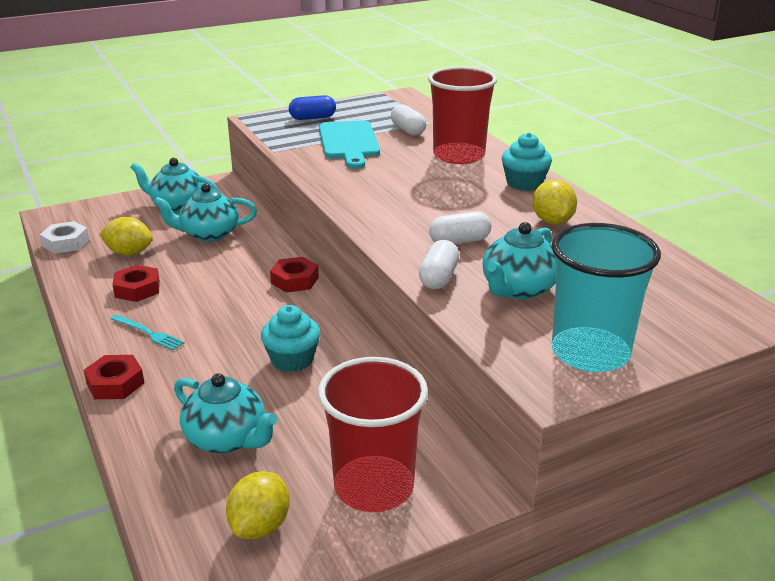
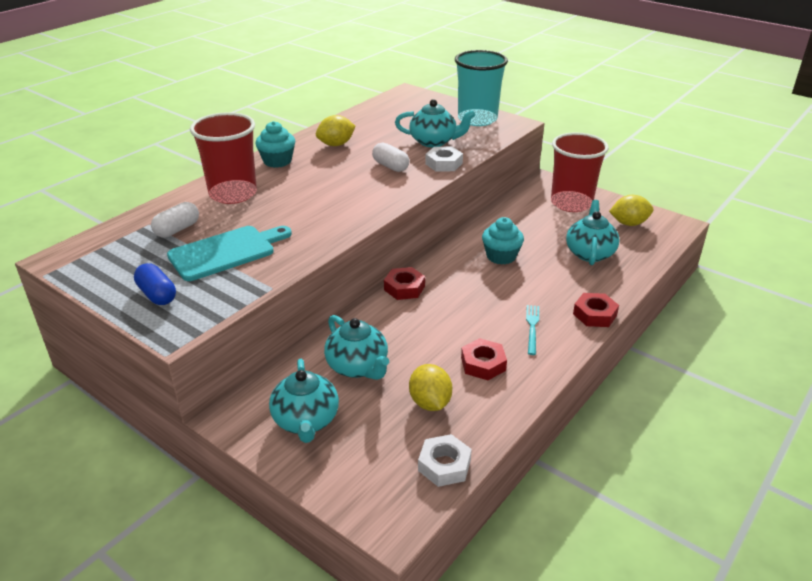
camera: 115 degrees left, 5 degrees up
(438, 278) = (444, 164): white capsule -> white nut

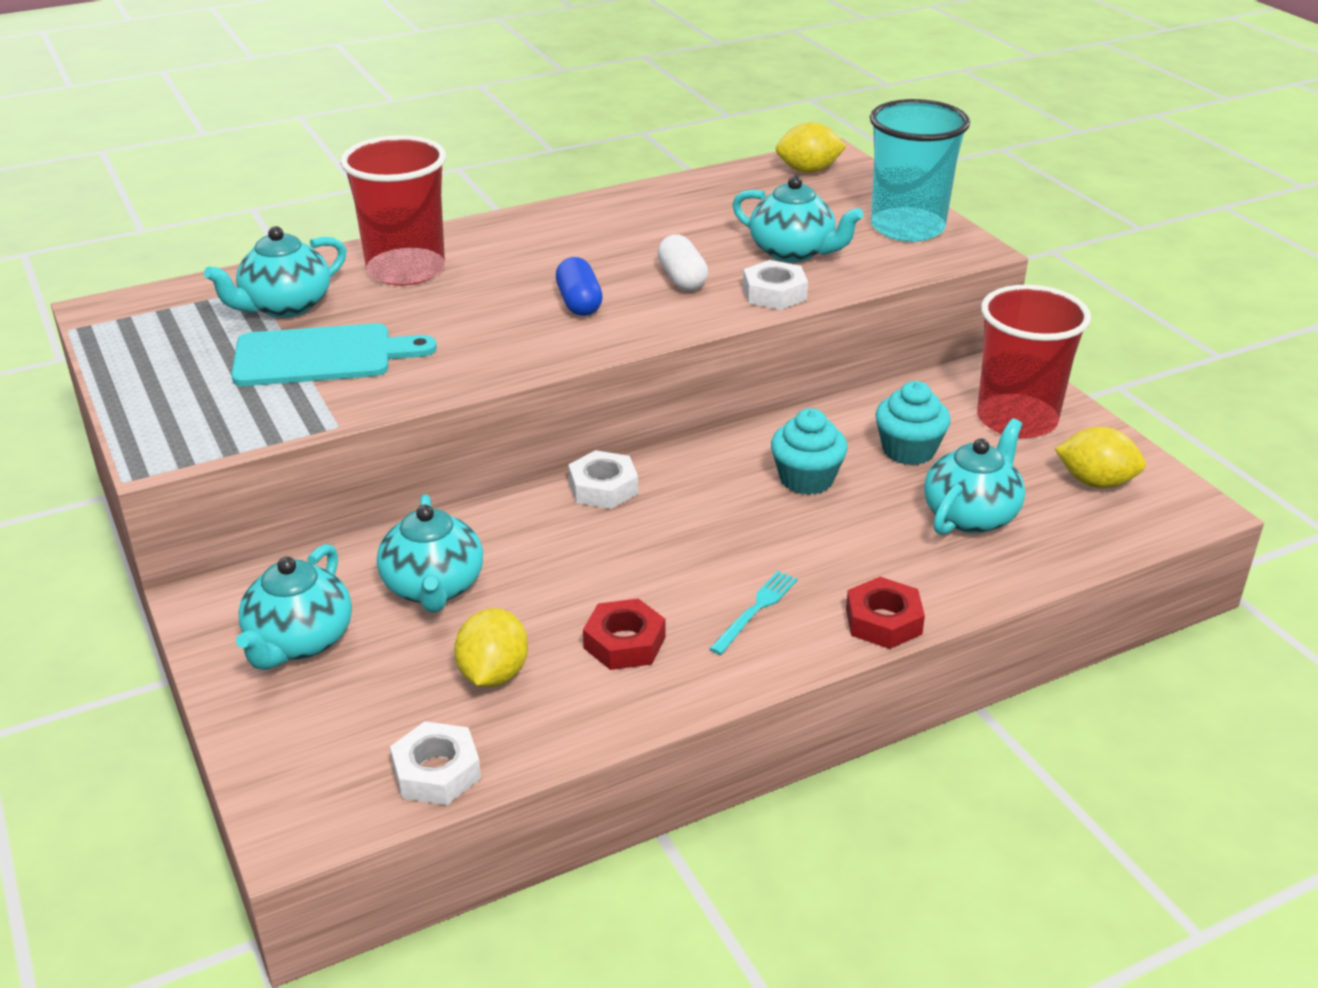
camera: 25 degrees right, 0 degrees up
(157, 295) = (181, 394): blue capsule -> blue capsule (579, 303)
(177, 229) = (285, 306): white capsule -> turquoise teapot
(277, 161) = (515, 232): turquoise cupcake -> turquoise cupcake (908, 450)
(336, 144) = (628, 224): yellow lemon -> yellow lemon (808, 171)
(404, 288) = (603, 488): red nut -> white nut

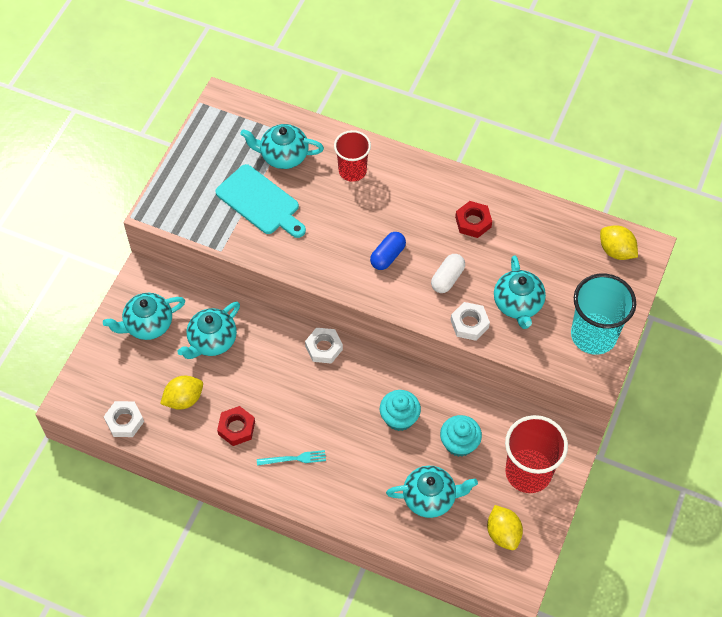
camera: 50 degrees right, 25 degrees up
(406, 270) = (352, 171): red cup -> red cup, size x0.65
(883, 621) = (326, 508): red nut -> red nut (473, 222)

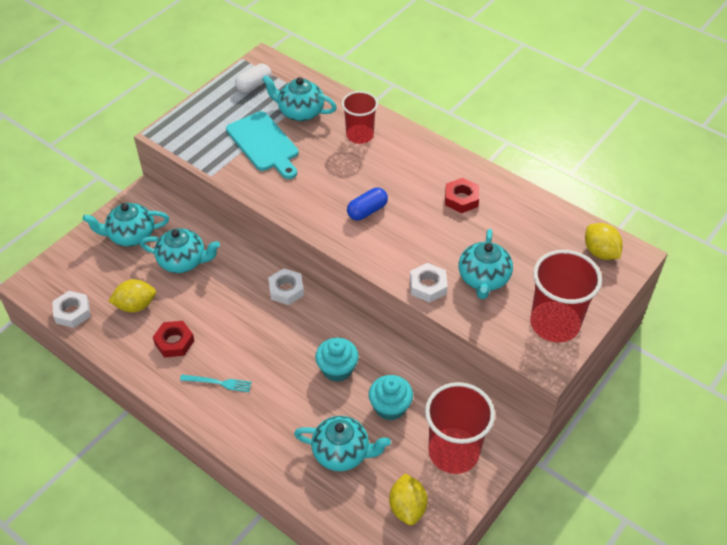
camera: 15 degrees right, 10 degrees down
(212, 341) = (183, 261): turquoise teapot -> turquoise teapot turned 135 degrees counterclockwise
(447, 278) = (419, 242): white capsule -> white capsule (254, 85)
(593, 335) = (554, 324): turquoise cup -> red cup

